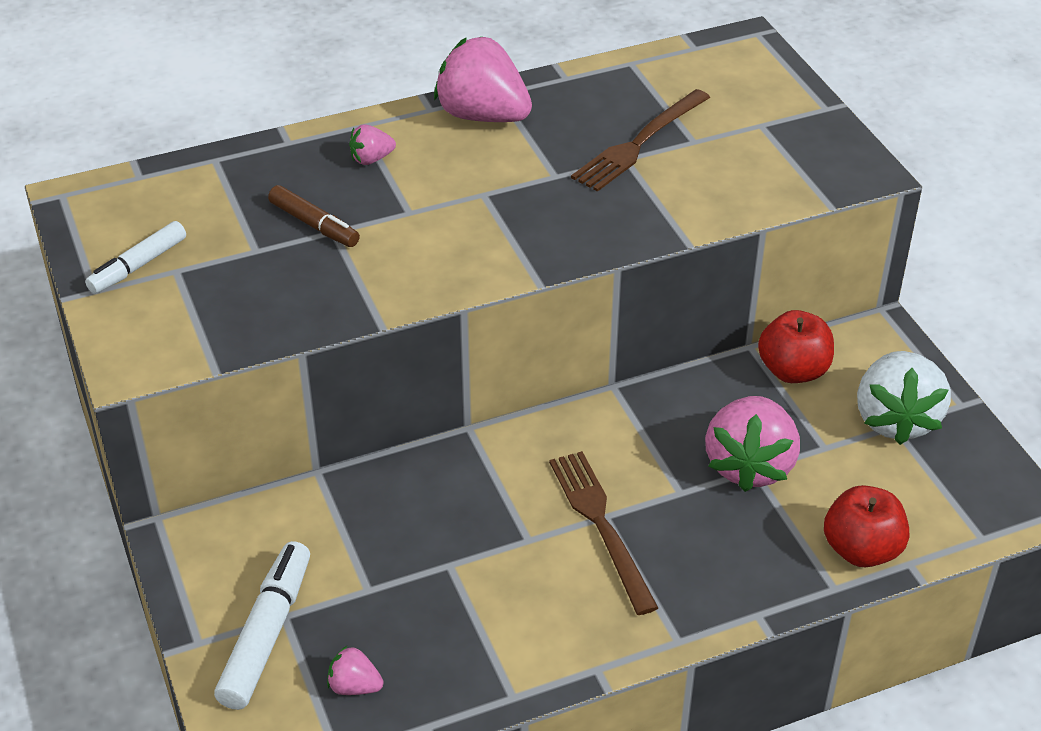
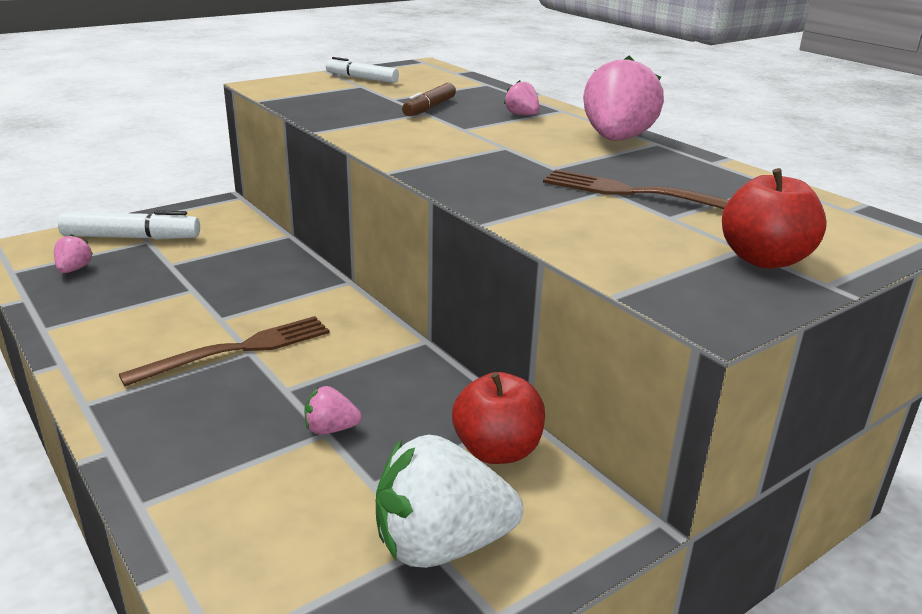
camera: 75 degrees right, 15 degrees down
(749, 465) = (331, 429): pink strawberry -> pink strawberry, size x0.46
(861, 550) = (199, 524): red apple -> red apple (764, 259)

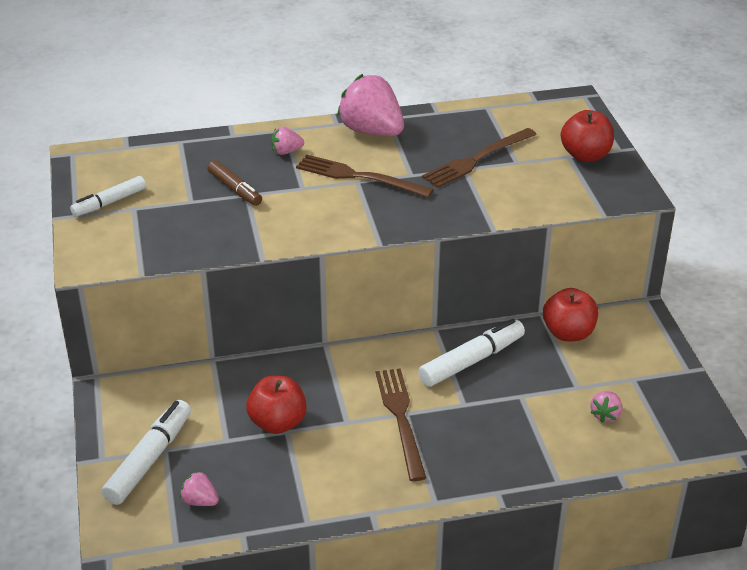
camera: 65 degrees left, 10 degrees up
(204, 282) = (278, 423): none -> red apple
(331, 429) = (518, 392): pink strawberry -> pink strawberry (605, 415)
(377, 378) = (472, 361): none -> white marker
(441, 545) = (635, 374): white strawberry -> none
(515, 146) = (359, 177): none -> brown fork

